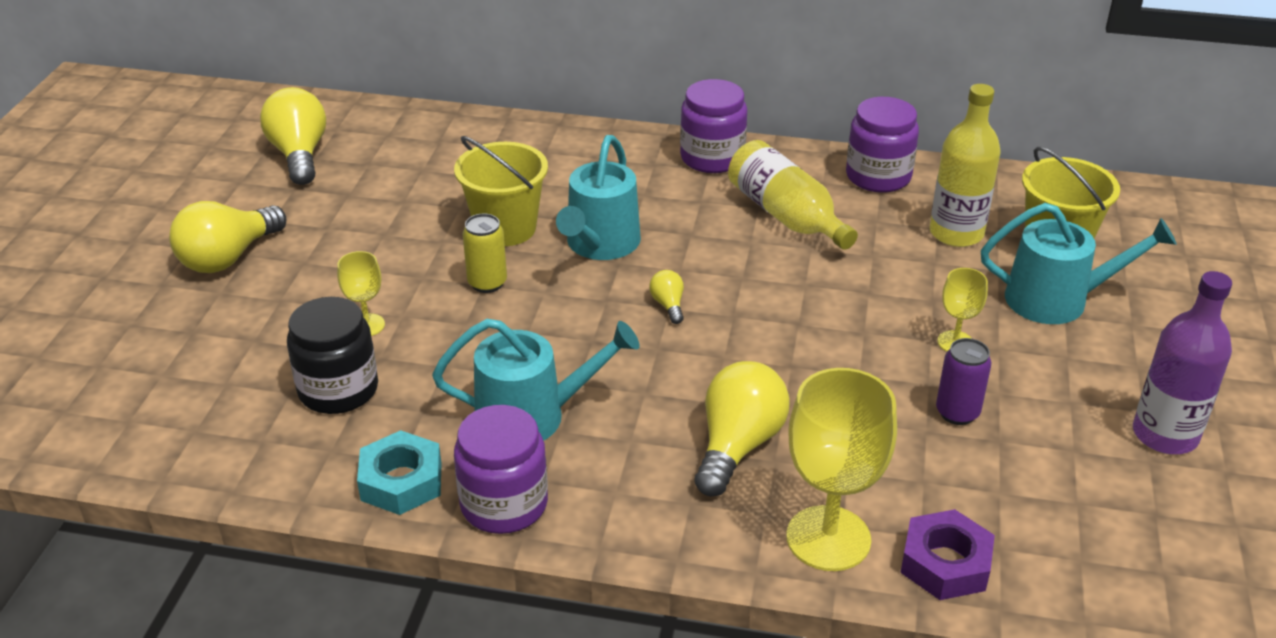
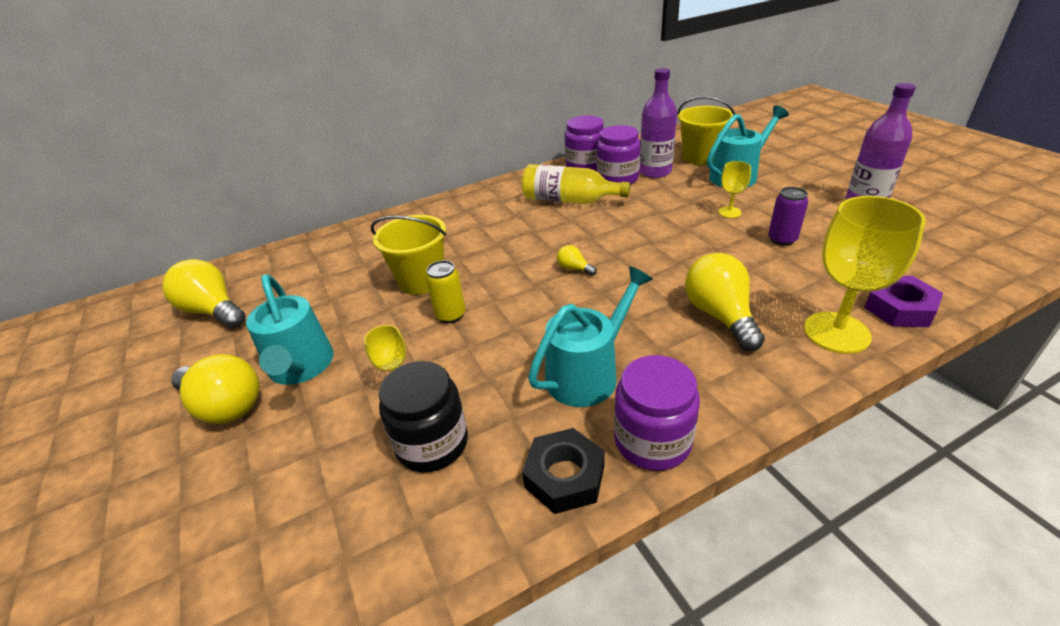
camera: 35 degrees left, 0 degrees up
(228, 258) = (225, 405): yellow light bulb -> yellow light bulb turned 60 degrees counterclockwise
(401, 481) = (564, 476): turquoise nut -> black nut
(600, 244) = (491, 260): turquoise watering can -> turquoise watering can (301, 367)
(712, 158) = (493, 194): purple jar -> purple jar (617, 178)
(956, 233) = (655, 172): yellow bottle -> purple bottle

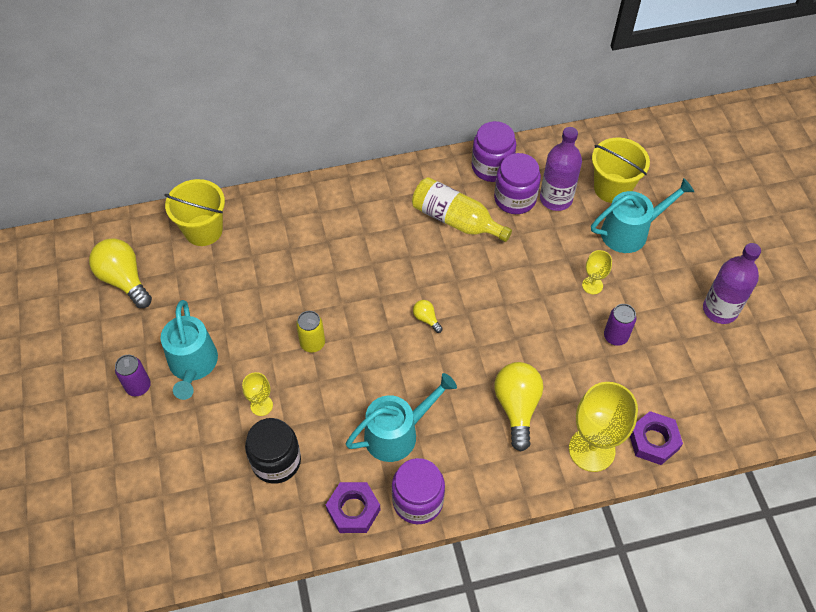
camera: 10 degrees right, 20 degrees up
(225, 405) = (138, 386): yellow light bulb -> purple can
(421, 280) = (297, 294): yellow bucket -> yellow bucket (203, 230)
(564, 476) = (353, 510): black nut -> purple nut

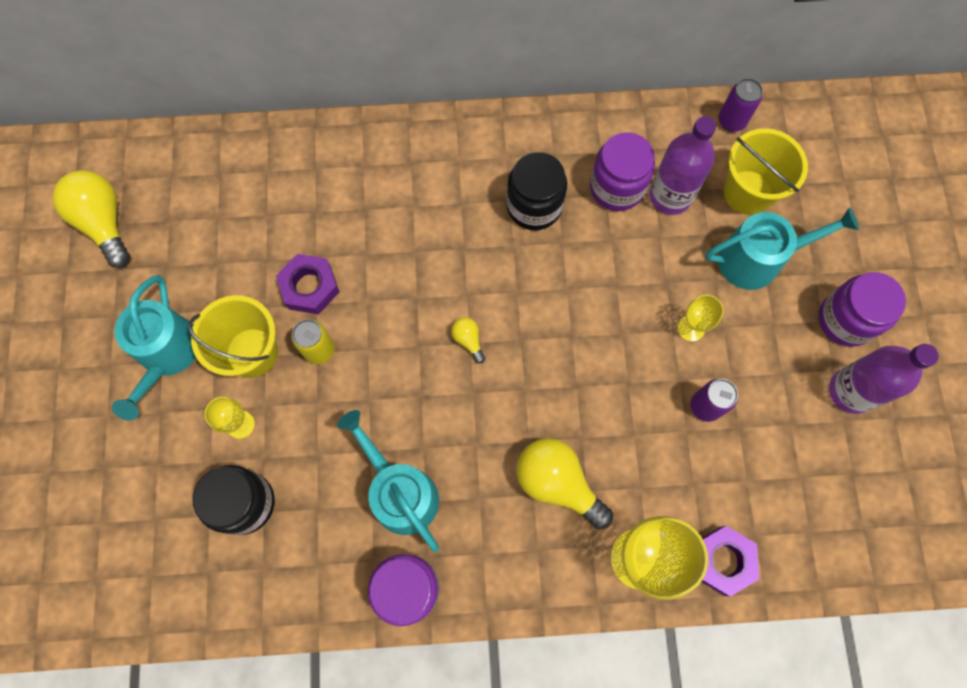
camera: 10 degrees right, 15 degrees up
(138, 386) = (96, 372): purple can -> purple can (731, 121)
(203, 230) = (213, 169): yellow bucket -> yellow bucket (252, 352)
(353, 510) = (326, 586): purple nut -> purple nut (309, 287)
(397, 433) = (400, 492): turquoise watering can -> turquoise watering can turned 105 degrees counterclockwise
(456, 220) = (534, 206): yellow bottle -> black jar
(492, 167) = (596, 136): purple jar -> purple jar (846, 320)
(517, 407) = (557, 483): yellow light bulb -> yellow light bulb turned 60 degrees counterclockwise

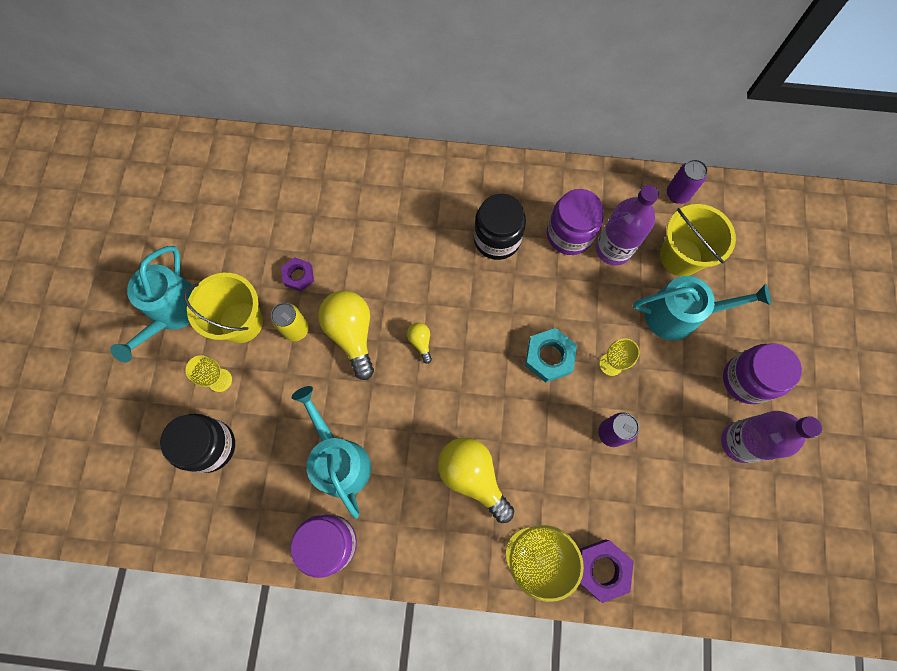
camera: 10 degrees right, 0 degrees up
(104, 223) = (144, 196): yellow light bulb -> yellow light bulb (352, 334)
(309, 287) = (298, 276): purple nut -> purple nut, size x0.65
(619, 332) = (549, 357): none -> turquoise nut

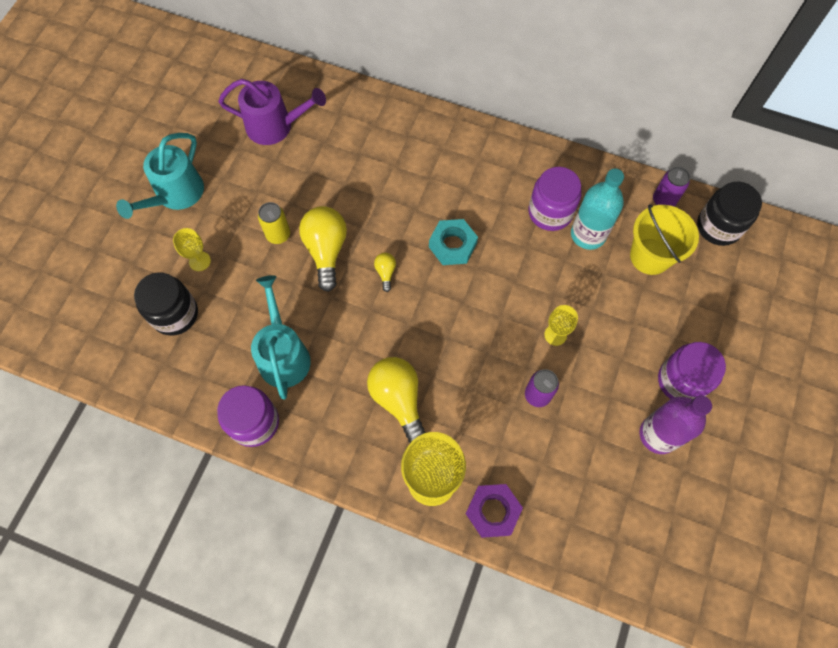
camera: 15 degrees right, 5 degrees down
(241, 322) = (232, 217): yellow bucket -> none
(258, 209) = (275, 126): none -> purple watering can
(298, 276) = (294, 190): purple nut -> none
(497, 239) = (481, 200): black jar -> black jar (718, 226)
(549, 357) = (499, 314): turquoise nut -> turquoise nut (452, 245)
(613, 249) = (588, 234): purple bottle -> turquoise bottle
(678, 315) = (633, 307): turquoise watering can -> none

